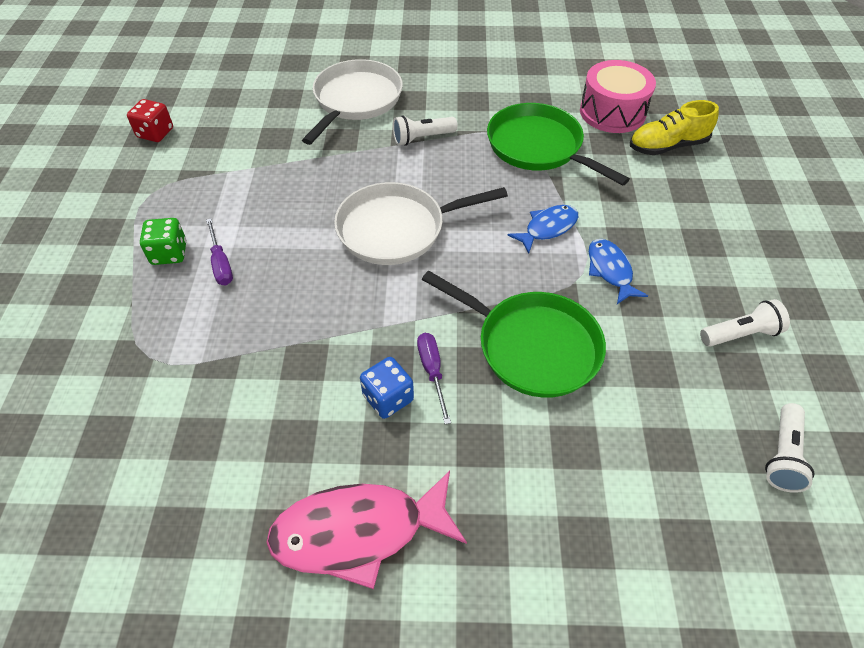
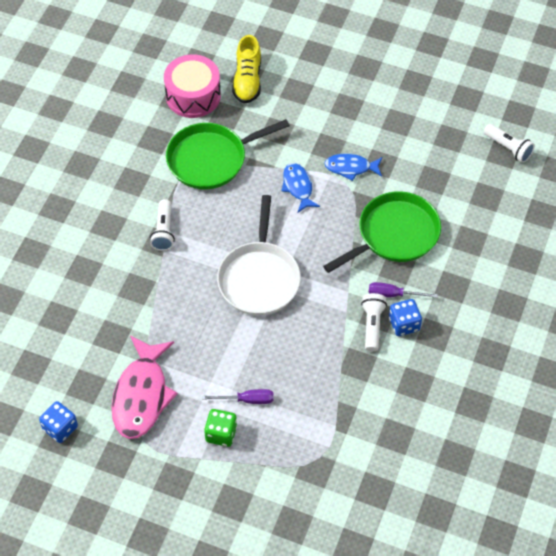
camera: 70 degrees left, 5 degrees up
(155, 133) = (60, 428): red dice -> blue dice
(356, 100) = (89, 264): white pan -> none
(358, 532) = (486, 362): pink fish -> pink fish (142, 395)
(740, 334) = (426, 125): white flashlight -> white flashlight (372, 325)

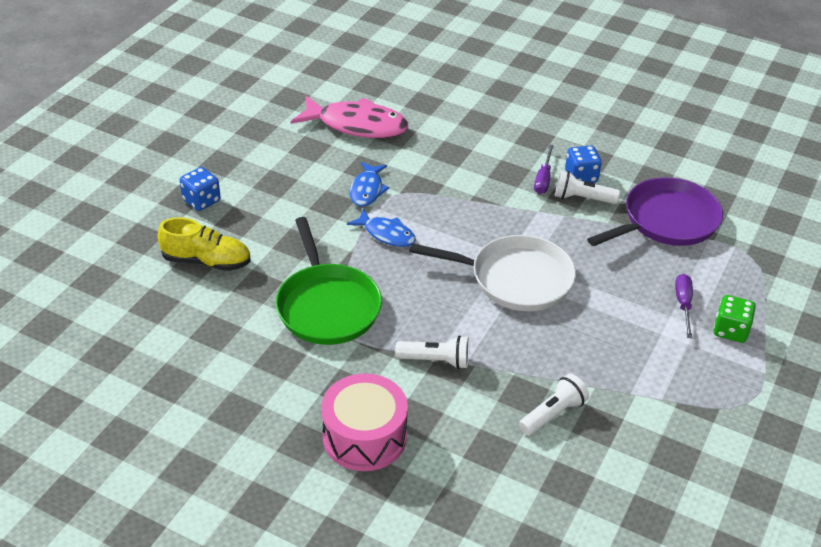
camera: 85 degrees left, 15 degrees down
(60, 428) = (741, 487): blue dice -> blue dice (201, 200)
(142, 395) = (685, 399): pink fish -> pink fish (357, 125)
(193, 96) = (215, 315): pink drum -> pink drum (364, 437)
(298, 187) = (386, 234): blue fish -> blue fish turned 135 degrees counterclockwise
(354, 392) = (666, 221): none -> purple pan
(394, 234) = (465, 169): green pan -> none
(508, 148) = (365, 81): white flashlight -> white flashlight (553, 414)

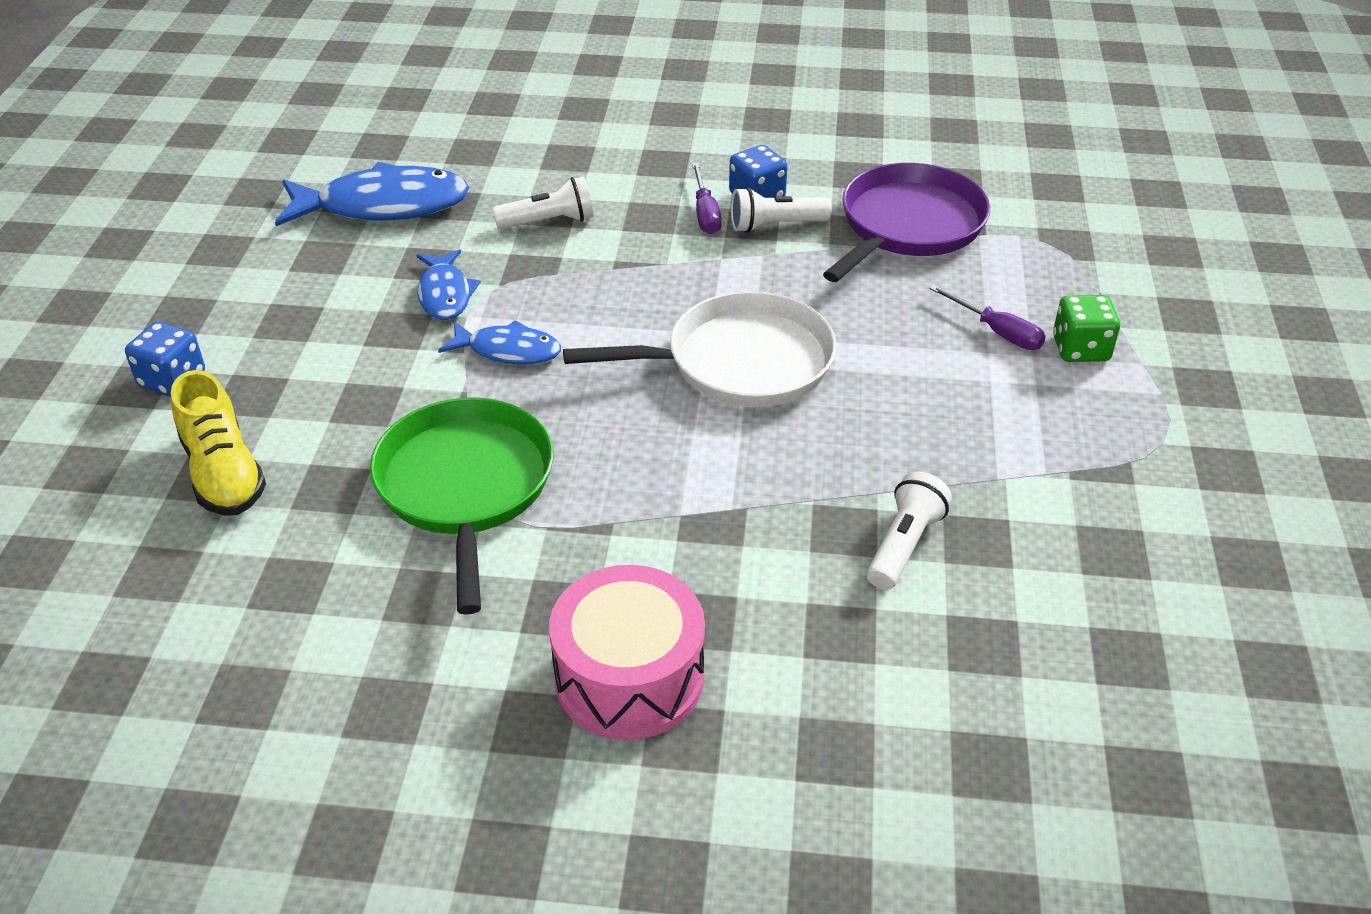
camera: 20 degrees left, 0 degrees up
(206, 261) = (223, 473): yellow shoe -> yellow shoe turned 75 degrees clockwise
(327, 306) = (465, 486): green pan -> green pan turned 150 degrees counterclockwise
(357, 125) = (383, 206): pink fish -> blue fish
(435, 361) = (683, 519): white flashlight -> white flashlight (549, 222)
(683, 304) = (997, 332): purple screwdriver -> purple screwdriver turned 150 degrees clockwise

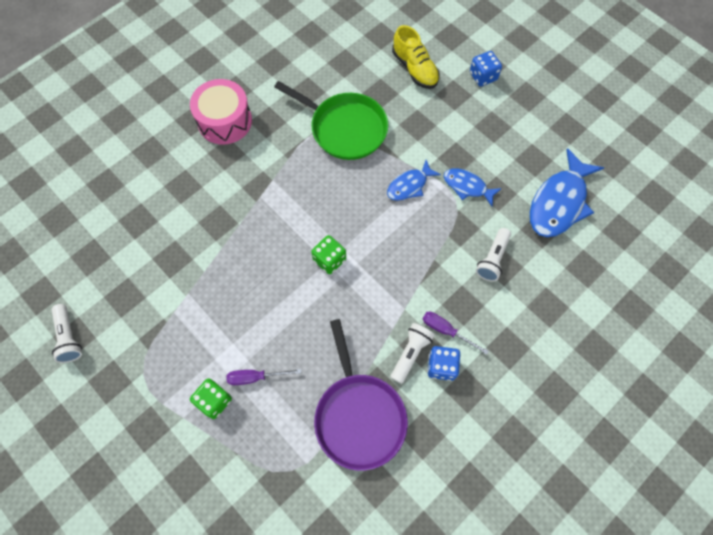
camera: 130 degrees right, 25 degrees up
(223, 473) = (414, 69): yellow shoe -> yellow shoe turned 135 degrees counterclockwise
(741, 362) = (329, 260): white pan -> green dice
(904, 545) = (193, 234): white flashlight -> white flashlight (69, 337)

